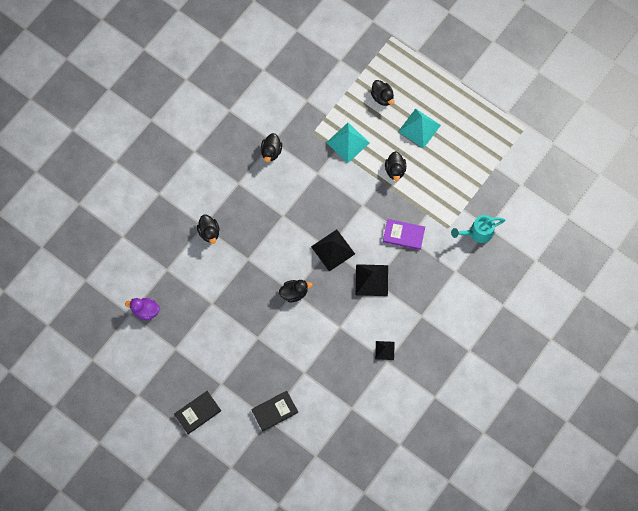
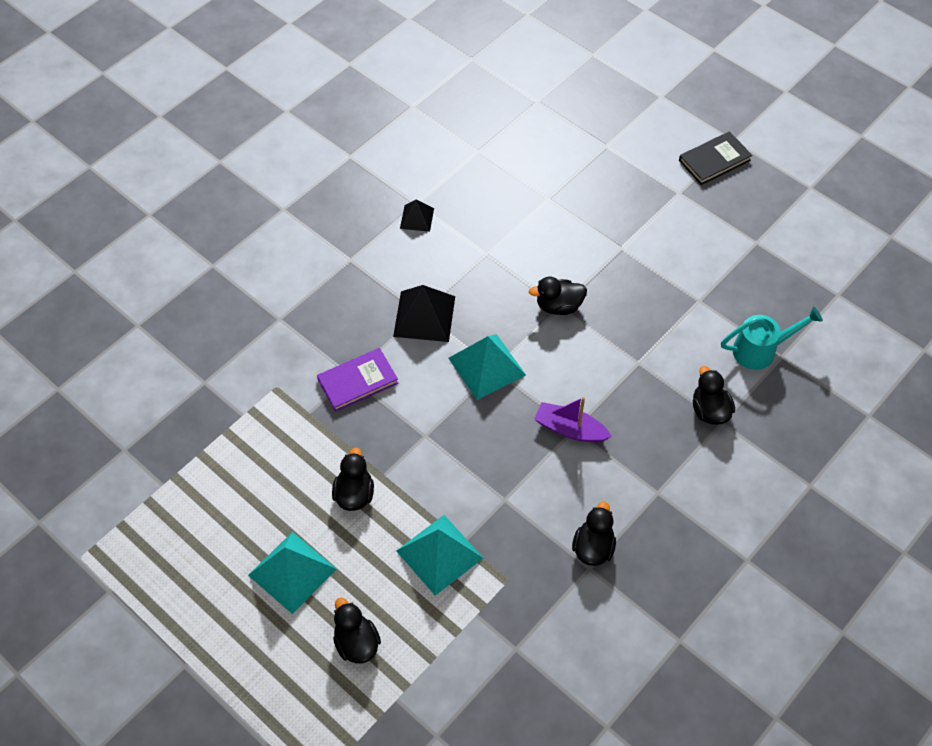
camera: 175 degrees left, 15 degrees down
(145, 311) = (811, 297): purple duck -> none
(274, 411) = (596, 154): black book -> none
(285, 215) = (570, 429): none -> purple boat
(333, 250) = (487, 366): black pyramid -> turquoise pyramid
(403, 235) = (357, 381): purple book -> purple book turned 45 degrees counterclockwise
(477, 232) = (225, 375): turquoise watering can -> turquoise watering can (760, 350)

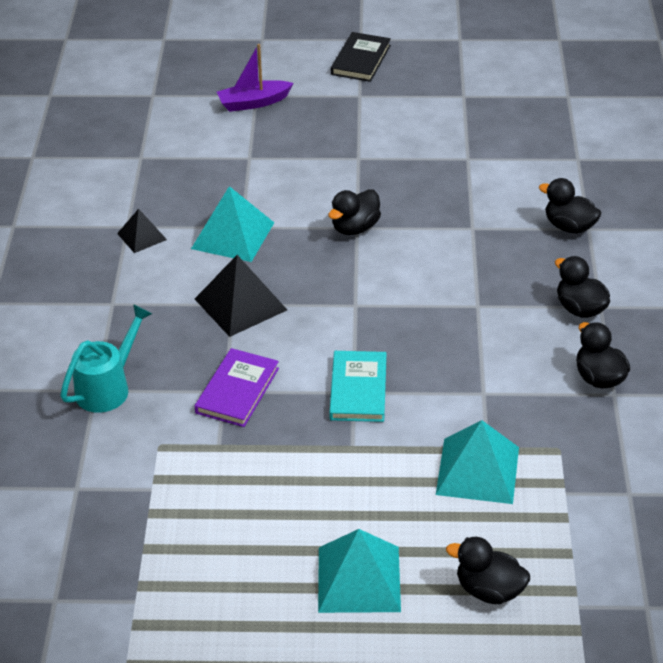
camera: 40 degrees left, 15 degrees down
(354, 494) = (343, 478): black duck -> black duck (580, 309)
(430, 436) = (358, 389): none -> turquoise book
(487, 366) = (345, 307): turquoise pyramid -> turquoise pyramid (233, 235)
(570, 429) = (474, 308): purple boat -> purple boat (253, 103)
(760, 350) = (556, 164): turquoise watering can -> turquoise watering can (108, 387)

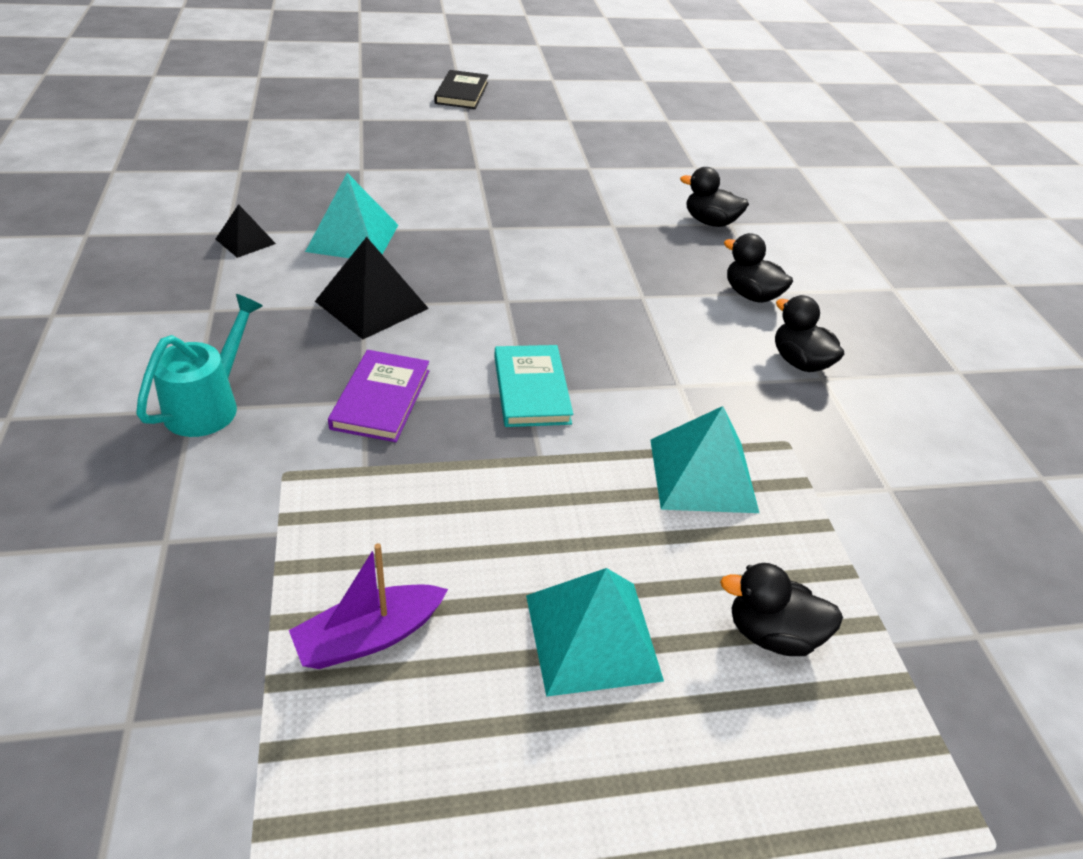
camera: 15 degrees left, 0 degrees up
(253, 103) = (359, 125): purple boat -> purple boat (369, 637)
(355, 228) = (488, 228): black duck -> none

